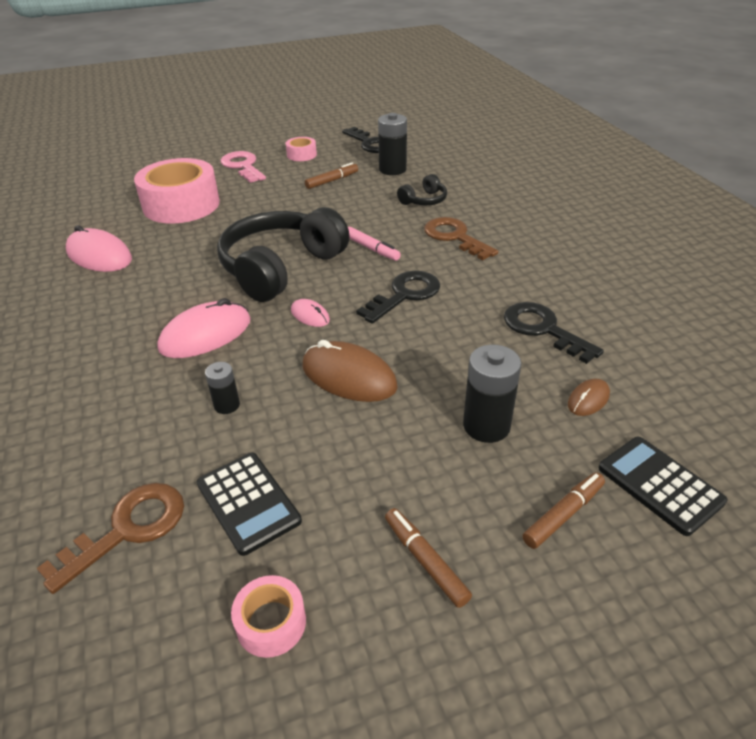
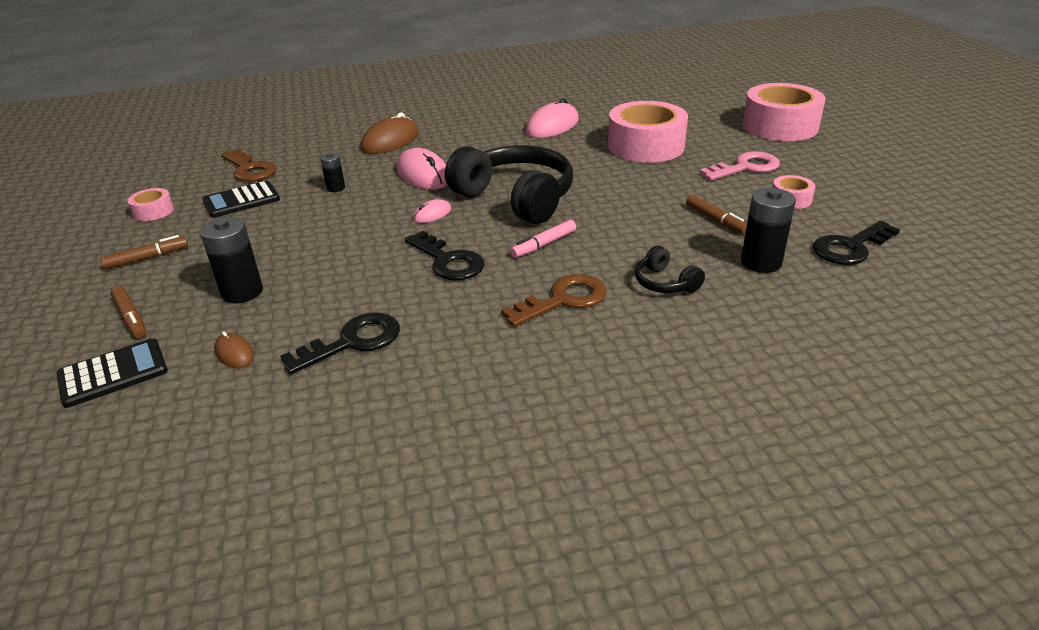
camera: 95 degrees right, 5 degrees down
(165, 149) = (780, 126): none -> pink tape
(349, 376) = (340, 232): brown mouse -> brown mouse (390, 141)

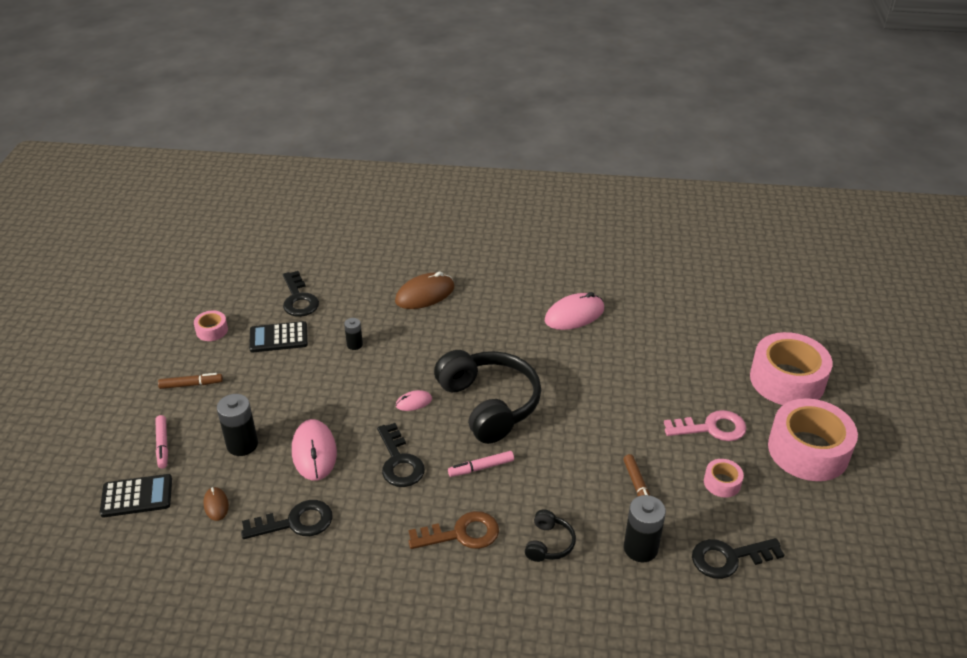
camera: 20 degrees right, 5 degrees up
(131, 317) = (162, 445): brown marker -> pink marker
(249, 169) = (299, 299): brown key -> black key
(423, 174) = (430, 349): pink mouse -> pink mouse (314, 452)
(645, 146) = (641, 370): pink tape -> pink tape (808, 450)
(665, 283) = (549, 543): black headphones -> black headphones turned 150 degrees counterclockwise

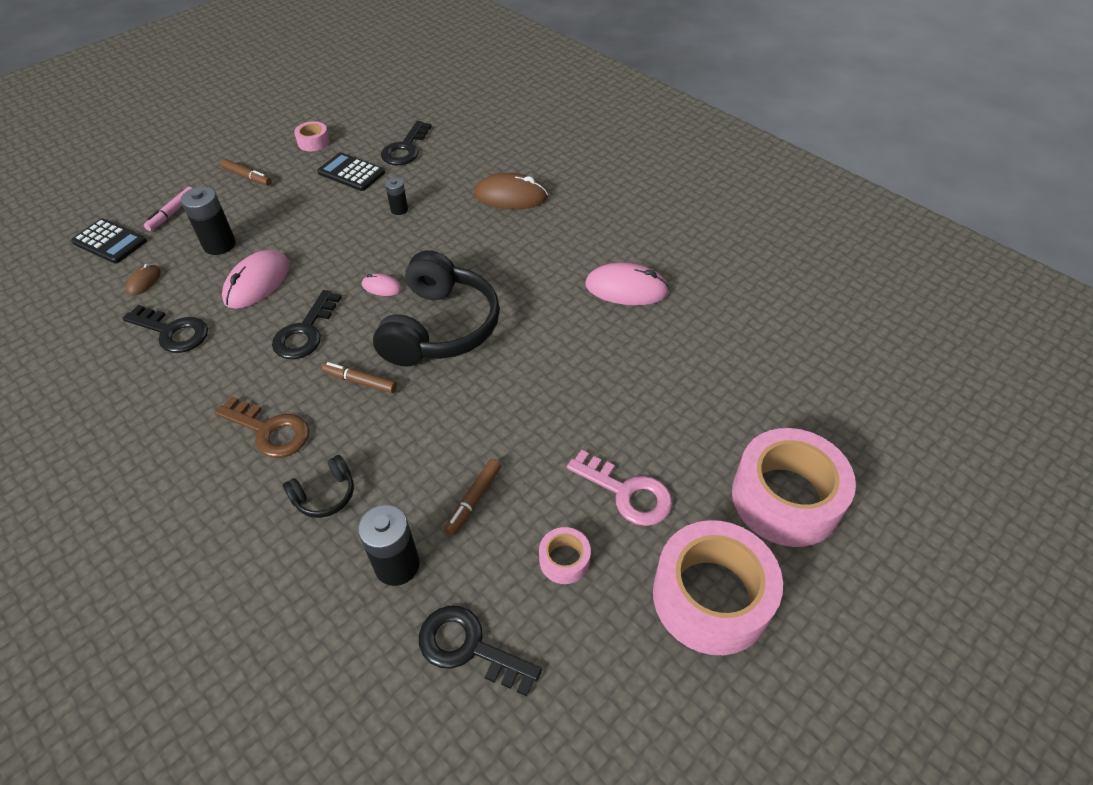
camera: 40 degrees right, 10 degrees up
(481, 467) = (360, 381): pink marker -> brown marker

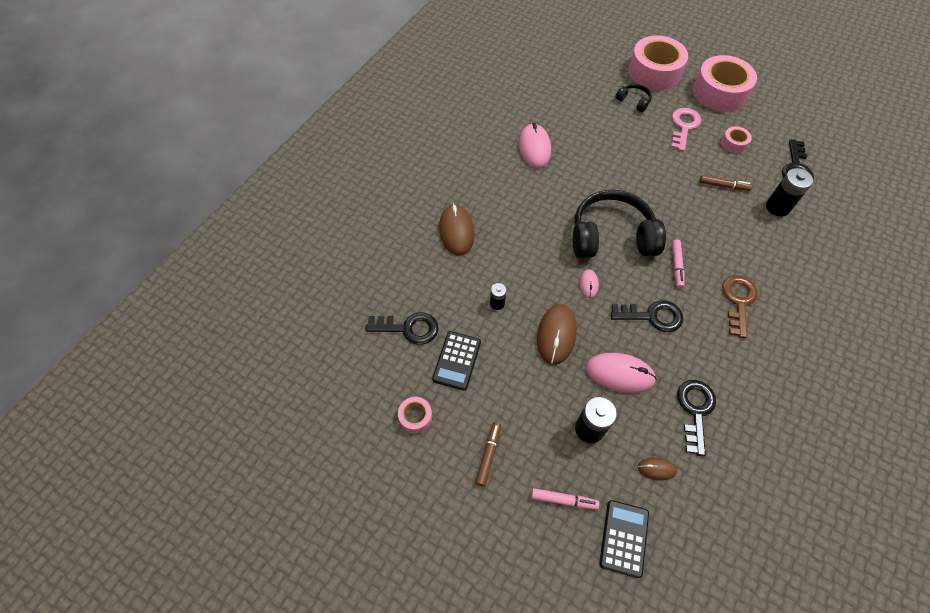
camera: 105 degrees left, 10 degrees up
(325, 495) = (761, 254): black headphones -> black headphones (633, 101)
(334, 245) = (556, 335): none -> brown mouse
(360, 381) = (676, 266): brown marker -> pink marker

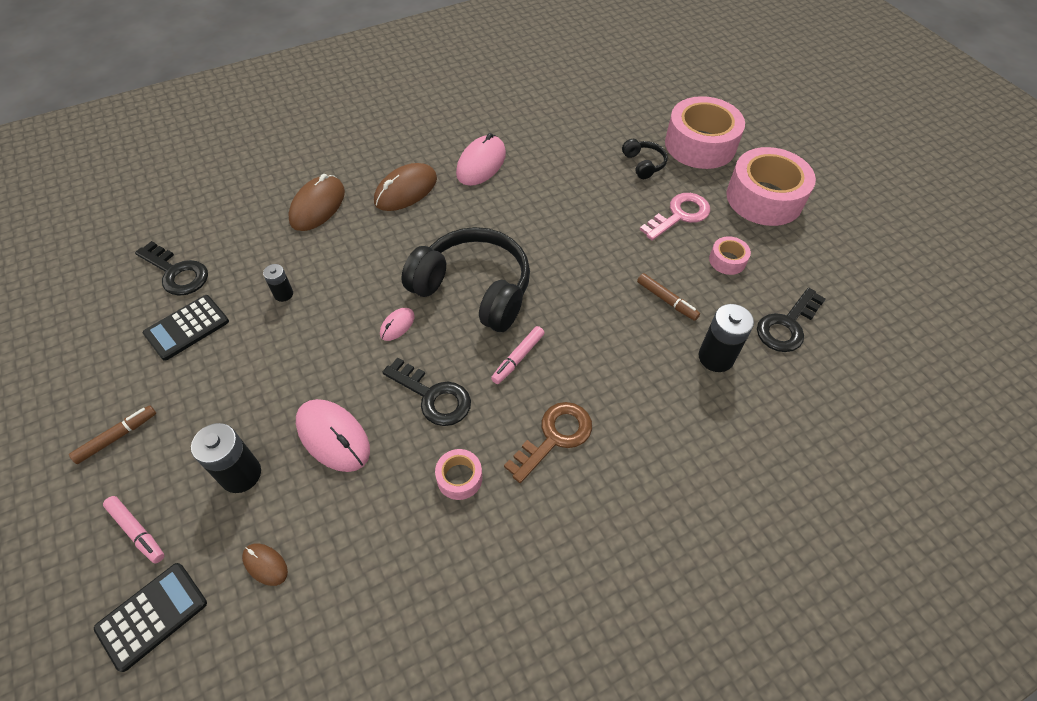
camera: 30 degrees right, 5 degrees down
(415, 417) = (93, 358): pink tape -> pink tape (459, 478)
(556, 335) = (309, 358): brown mouse -> brown mouse (406, 190)
(695, 410) = (375, 528): black key -> none

